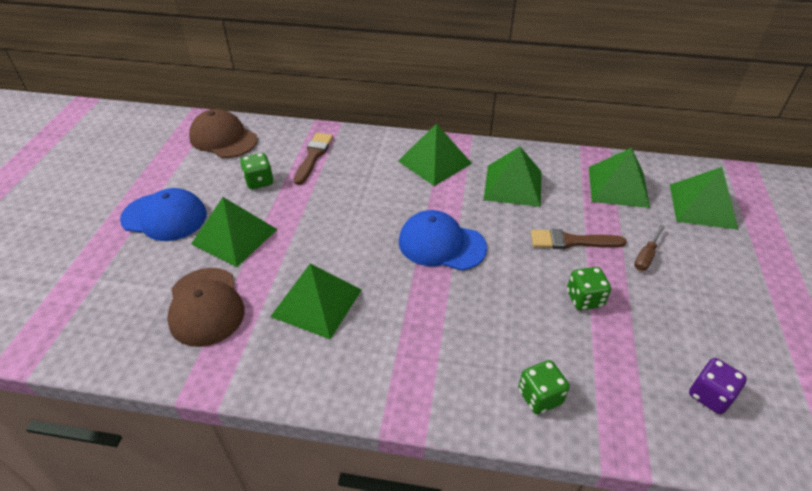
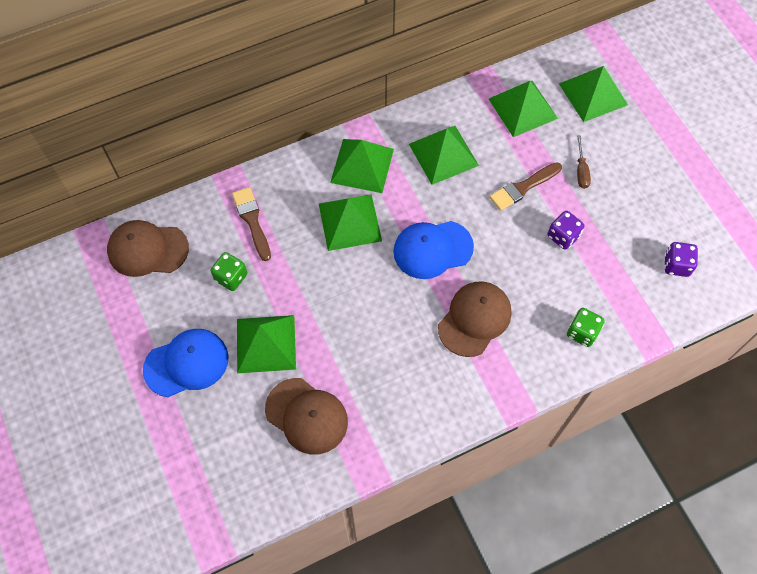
camera: 35 degrees left, 20 degrees up
(317, 303) = (385, 359): green pyramid -> green pyramid (350, 222)
(431, 319) = (474, 319): none -> brown cap
(584, 299) = (563, 236): green dice -> purple dice

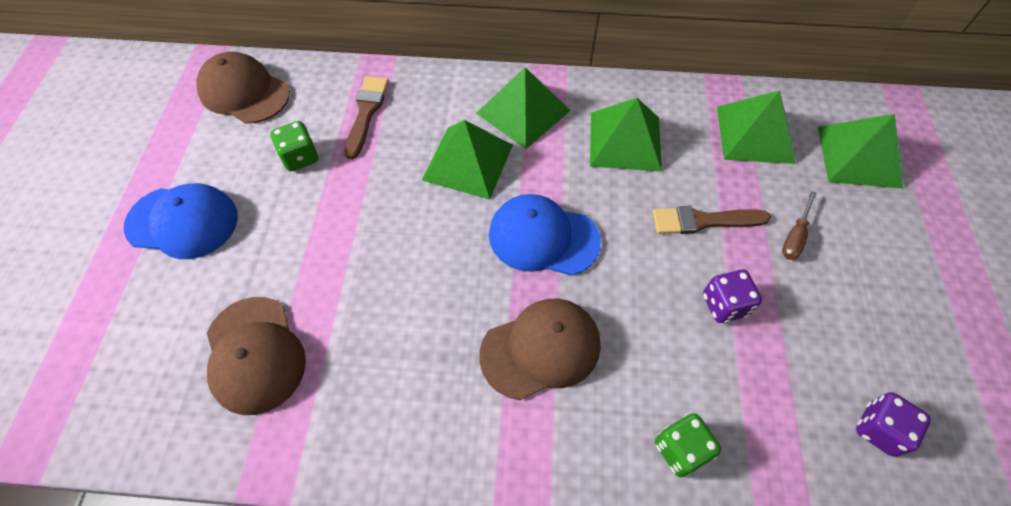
camera: 30 degrees right, 5 degrees down
(266, 343) = (278, 245): green pyramid -> none

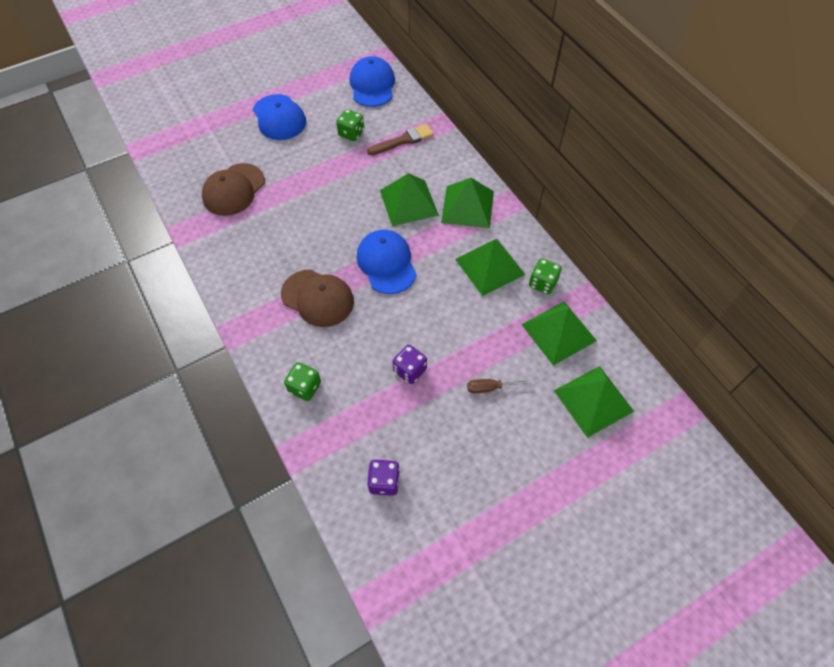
camera: 55 degrees right, 0 degrees up
(244, 92) = (372, 85): brown cap -> blue cap
(681, 110) = (542, 283): none -> green dice
(703, 221) = (462, 334): brown brush -> none

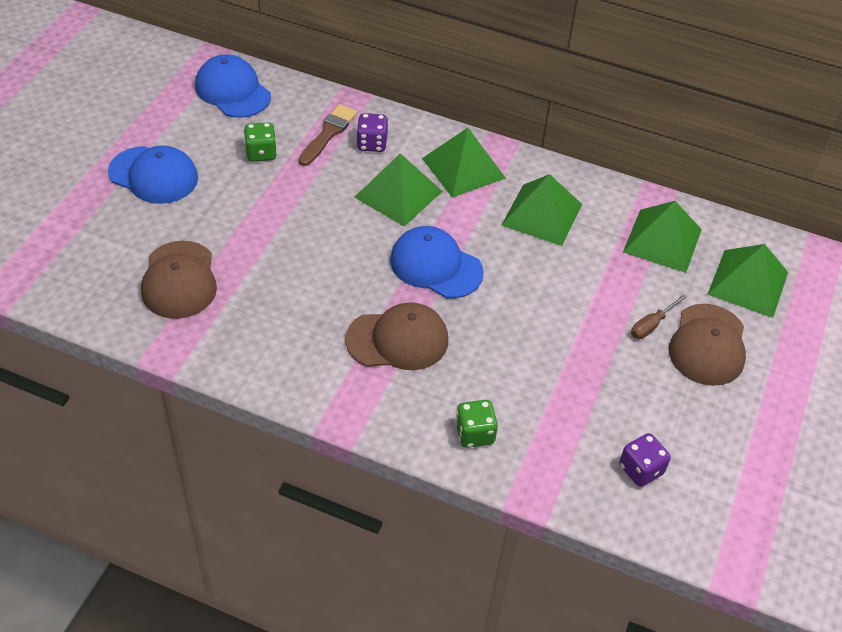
camera: 40 degrees left, 10 degrees down
(410, 370) = (562, 354): purple dice -> purple dice (372, 144)
(517, 427) = (708, 345): none -> brown cap
(542, 283) = (606, 204): green dice -> none

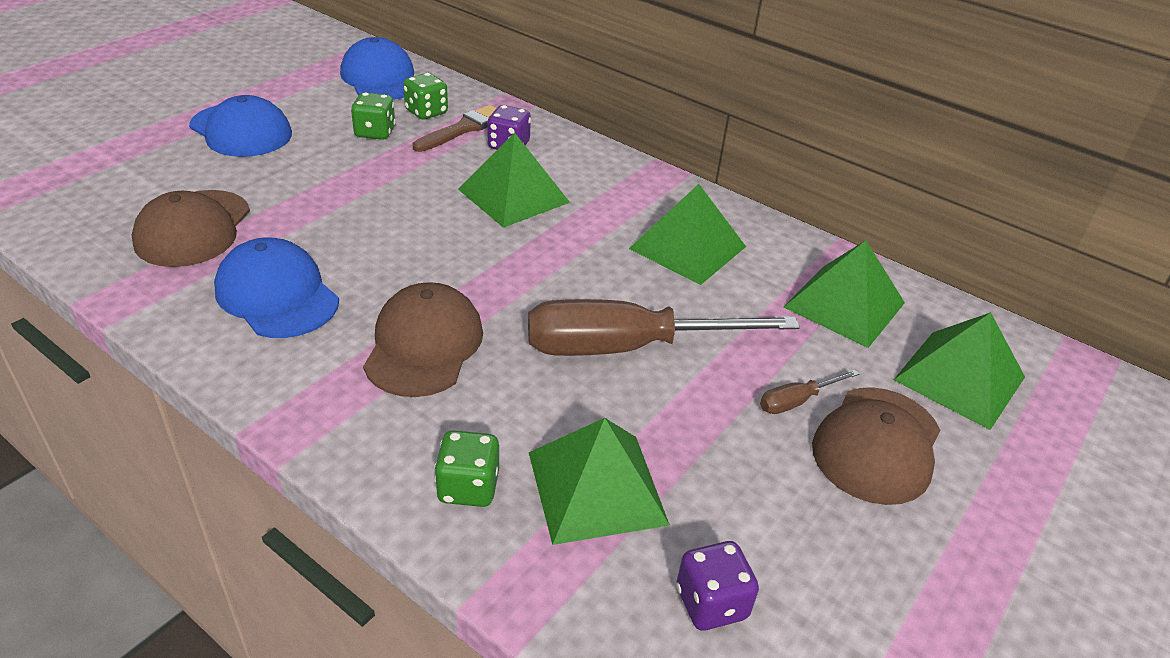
camera: 15 degrees right, 10 degrees down
(290, 122) = (426, 112): none -> green dice
(397, 340) = (424, 345): brown cap -> brown cap turned 90 degrees counterclockwise
(436, 266) = (521, 274): blue cap -> blue cap (277, 295)
(463, 168) = (607, 185): green pyramid -> green pyramid (596, 488)
(531, 310) = (627, 348): none -> brown screwdriver

